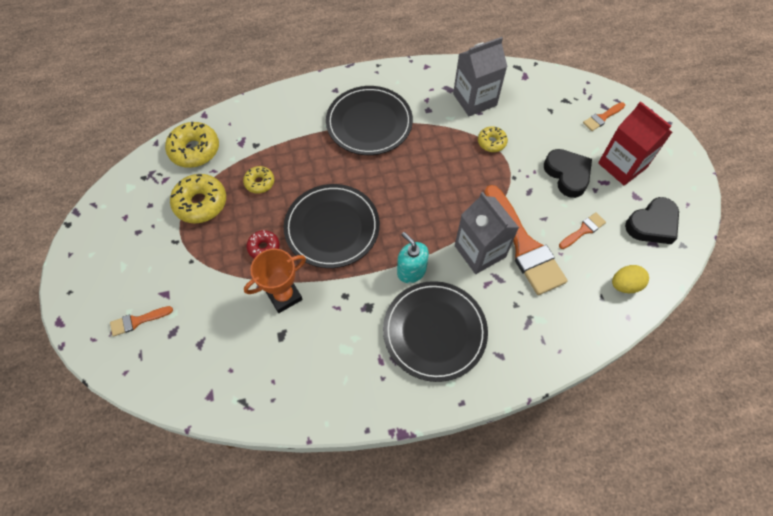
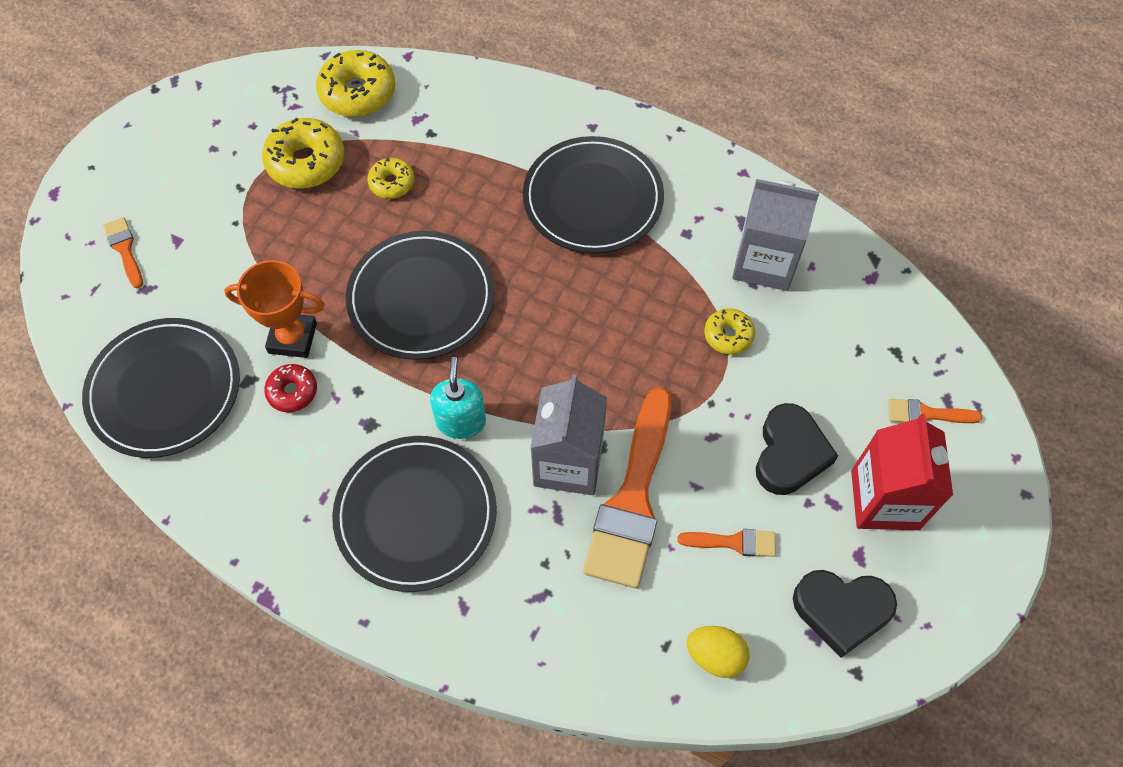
camera: 40 degrees right, 0 degrees up
(138, 321) = (125, 249): orange brush -> orange brush turned 45 degrees clockwise
(238, 376) = (164, 390): none -> black plate
(264, 247) = (324, 265): red donut -> red donut (292, 391)

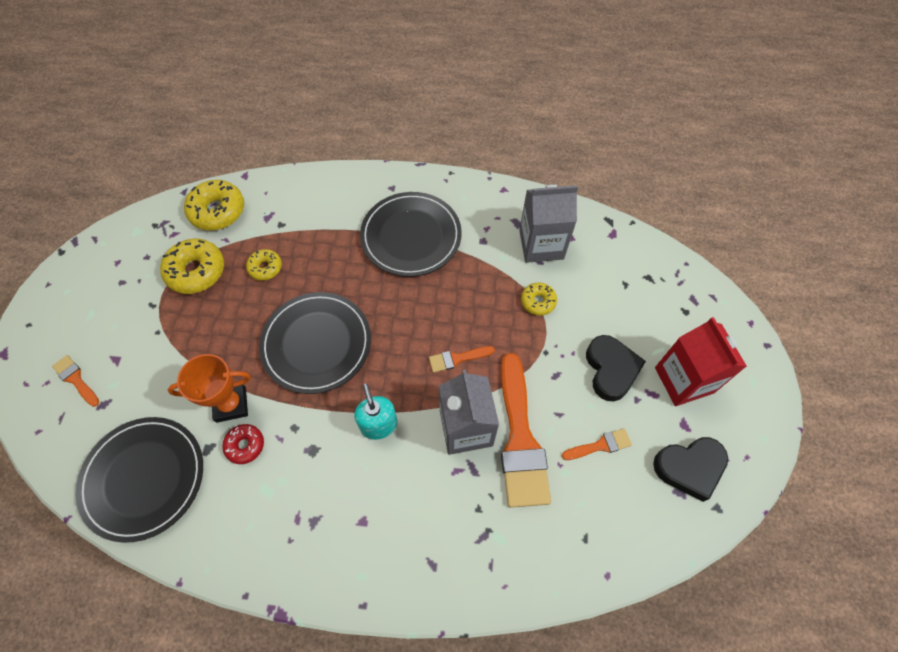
camera: 20 degrees left, 0 degrees up
(416, 514) = (371, 507): black plate -> none
(715, 656) = (621, 533): yellow egg -> none
(927, 414) = (685, 312): orange brush -> orange brush (457, 358)

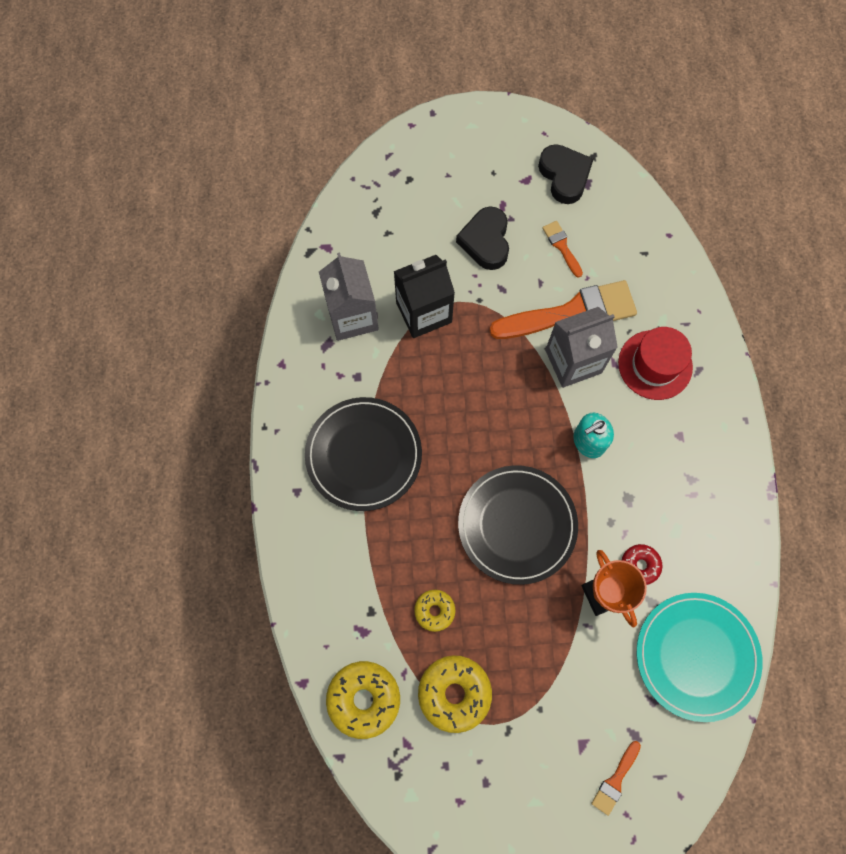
camera: 100 degrees left, 10 degrees up
(144, 478) = (696, 656): black plate -> turquoise plate
(447, 515) = (655, 365): none -> red hat
(457, 358) = (503, 380): orange brush -> none
(538, 301) = (424, 312): yellow donut -> black carton
(611, 370) = (486, 241): black heart -> black heart turned 75 degrees counterclockwise
(684, 380) = (483, 180): red carton -> none

